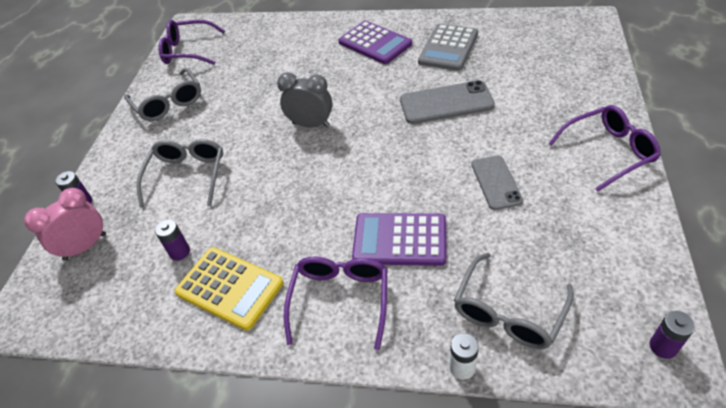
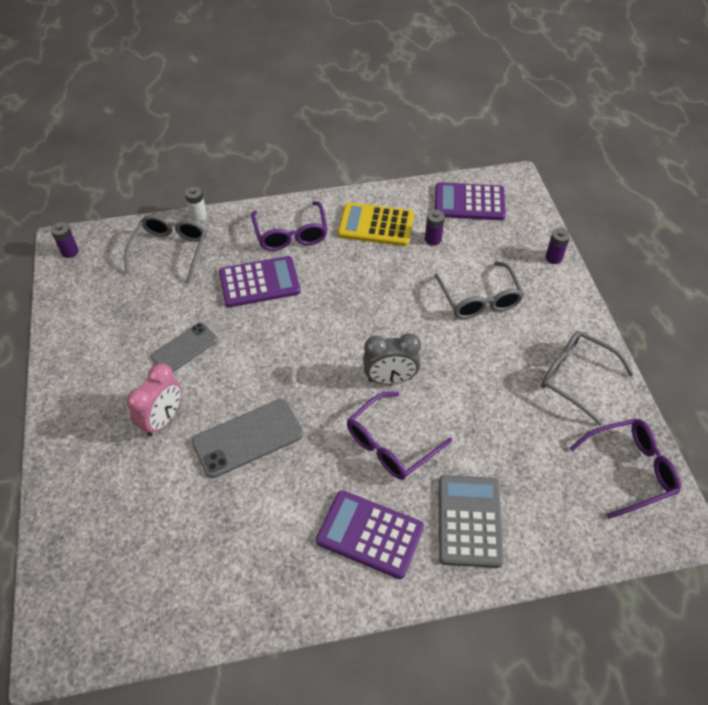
camera: 155 degrees right, 5 degrees up
(85, 247) = (513, 227): pink clock -> pink clock (163, 419)
(99, 295) = (469, 202): none -> purple calculator
(448, 48) = (263, 542): grey calculator -> grey calculator (469, 521)
(496, 182) = (184, 348): grey phone -> grey phone turned 75 degrees clockwise
(607, 152) = (76, 402): purple glasses -> purple glasses (391, 443)

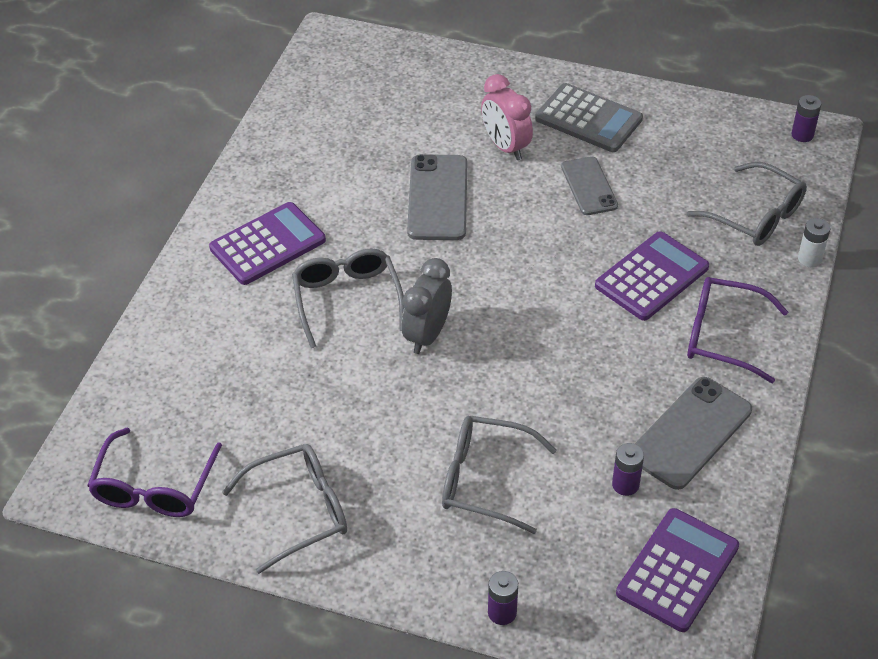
camera: 120 degrees right, 5 degrees down
(259, 282) = (652, 277): purple calculator -> purple calculator turned 150 degrees counterclockwise
(376, 225) = (690, 433): yellow calculator -> grey phone
(391, 443) = (347, 301): purple glasses -> grey glasses
(469, 521) = (218, 321): grey calculator -> grey calculator (588, 119)

